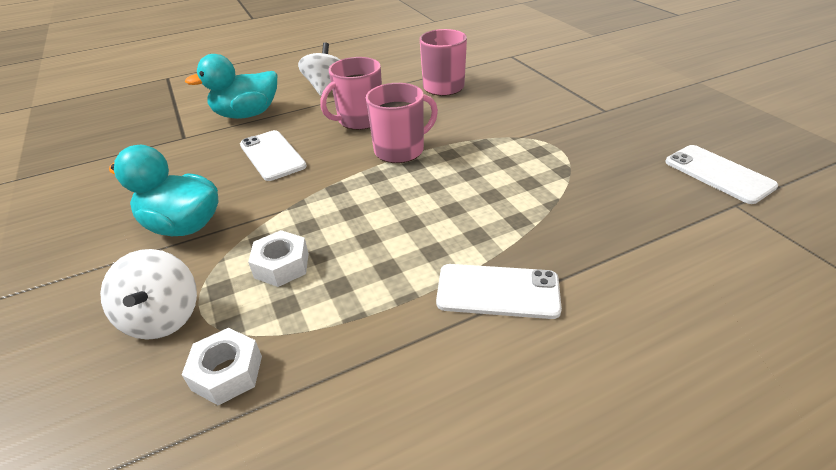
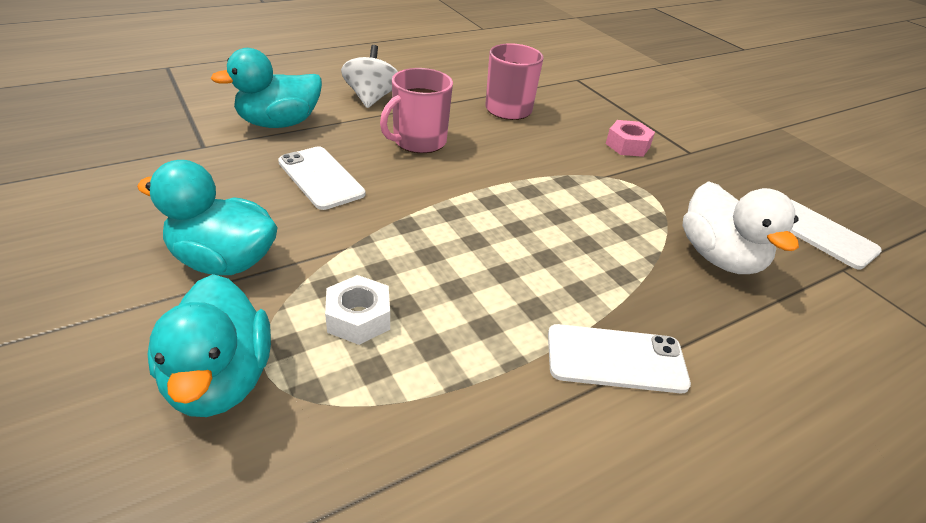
camera: 10 degrees left, 0 degrees up
(163, 317) = (220, 379): white spinning top -> turquoise duck
(227, 373) = (316, 453): white nut -> none
(400, 150) = (473, 182): pink mug -> none
(546, 109) = (627, 145): none -> pink nut
(613, 200) = (719, 257): none -> white duck

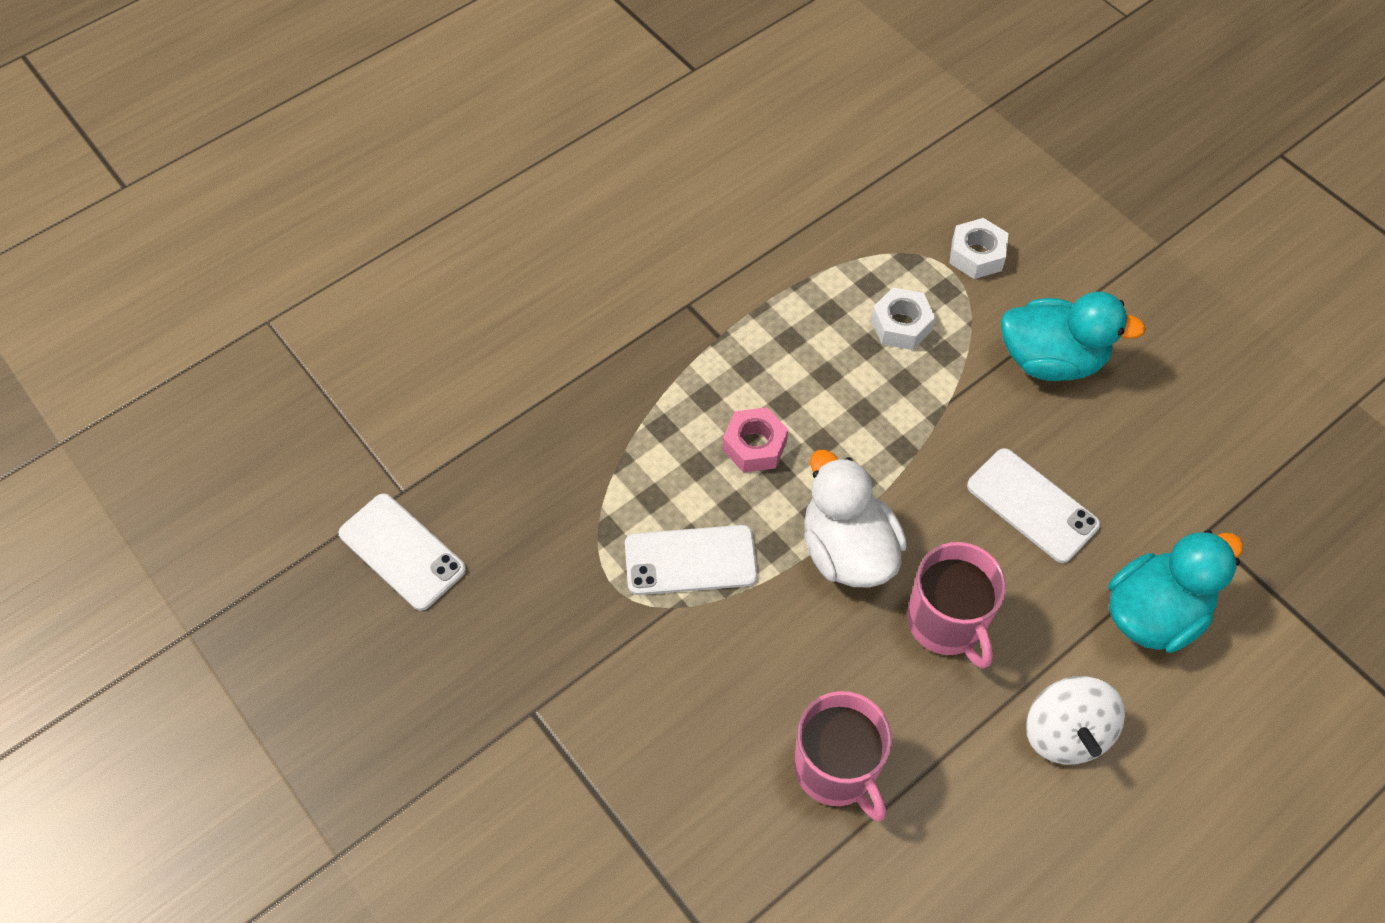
camera: 175 degrees right, 20 degrees up
(220, 379) = (976, 255): turquoise duck -> white nut
(418, 141) = (946, 622): pink mug -> pink mug turned 120 degrees clockwise
(616, 359) = (674, 329): white phone -> white phone (690, 560)
(627, 145) = (633, 703): pink nut -> pink nut (754, 446)
(719, 257) = (547, 477): white duck -> white duck (847, 550)

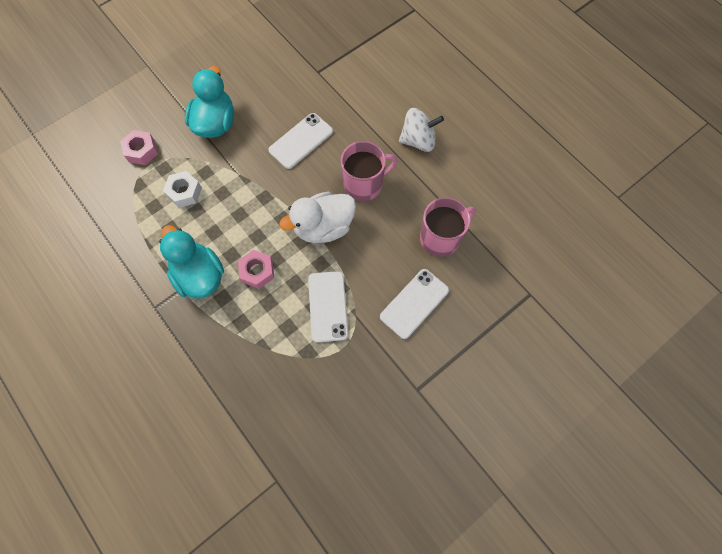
camera: 90 degrees left, 10 degrees up
(402, 551) = (318, 477): white phone -> white phone (414, 303)
(976, 255) = (141, 151): white nut -> pink nut
(1153, 613) = (359, 98): turquoise duck -> turquoise duck (199, 275)

